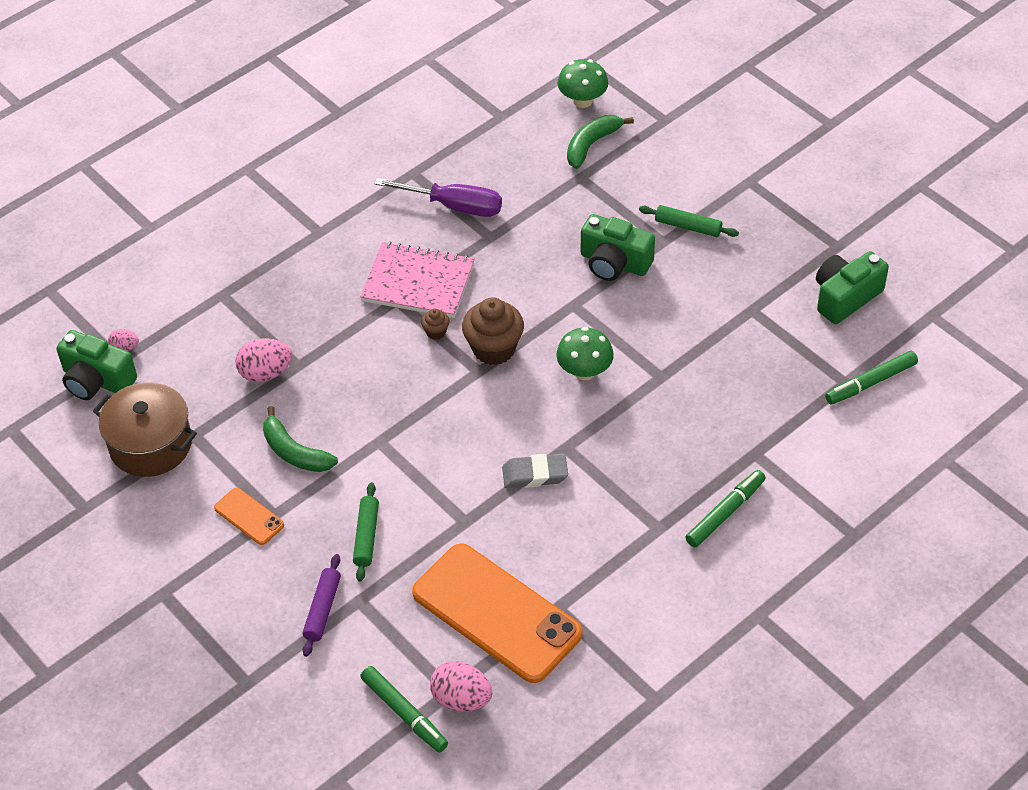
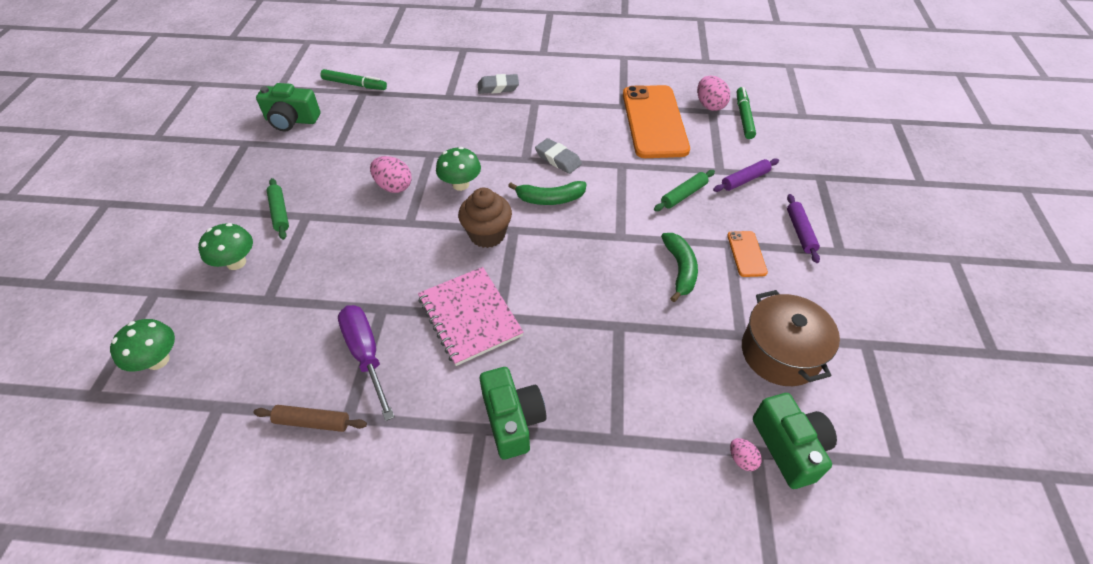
camera: 135 degrees left, 0 degrees up
(216, 585) = (800, 232): none -> purple rolling pin
(265, 373) = (646, 339): pink egg -> pink egg (394, 186)
(430, 154) = (312, 422): none -> brown rolling pin
(436, 332) = (505, 273): brown cupcake -> none
(591, 145) = (219, 317): green banana -> green banana (550, 199)
(614, 263) = (349, 226): green camera -> green camera (512, 420)
(648, 175) = (236, 262): none -> green mushroom
(725, 513) = (498, 87): green marker -> grey eraser

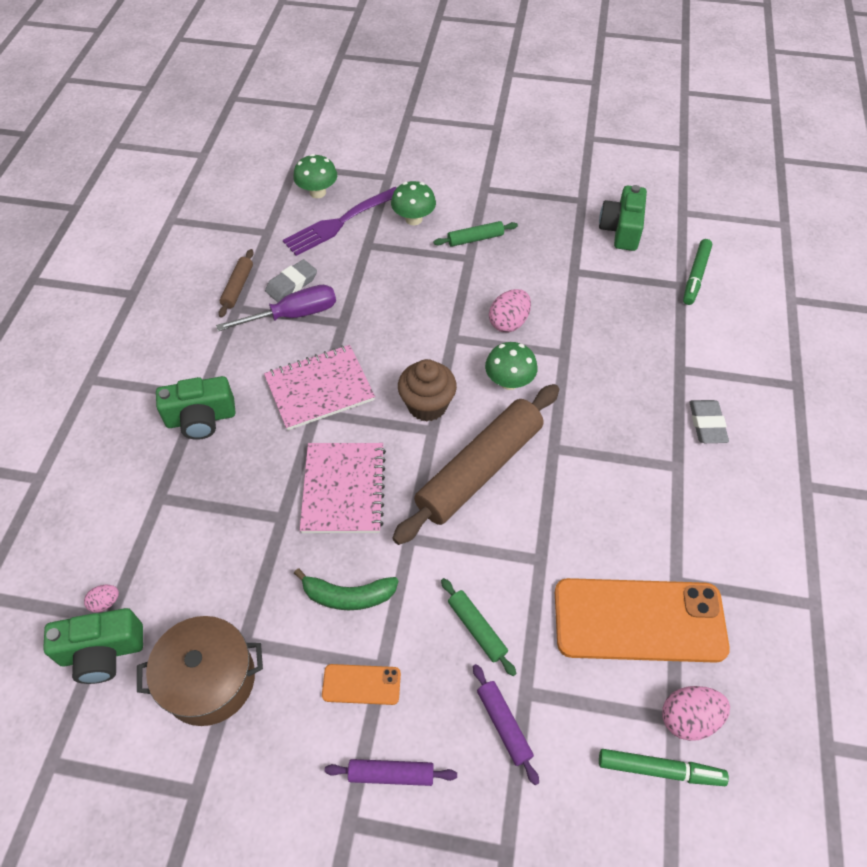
camera: 95 degrees right, 5 degrees up
(223, 330) = (339, 223): none -> purple fork
(550, 199) = (479, 469): green banana -> brown rolling pin
(558, 159) = (553, 484): grey eraser -> grey eraser (291, 284)
(582, 284) = (343, 489): none -> pink notebook

